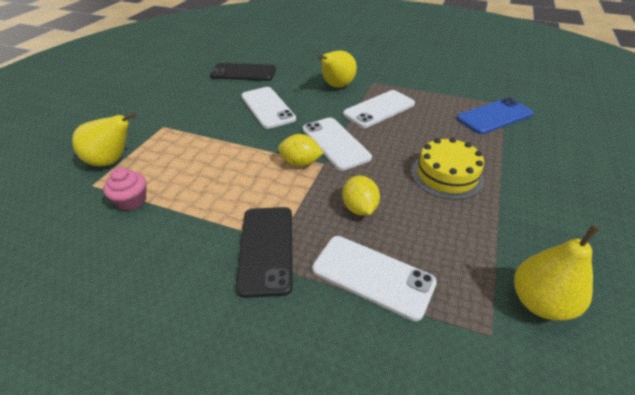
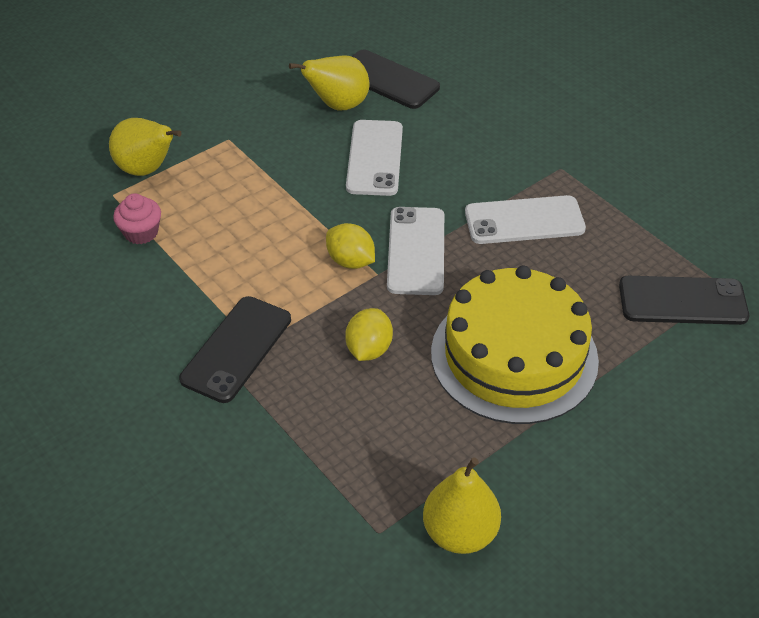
camera: 30 degrees right, 5 degrees up
(336, 86) = (500, 155): yellow pear -> yellow pear (338, 105)
(372, 276) = (317, 426): white phone -> none
(446, 175) = (514, 356): yellow cake -> yellow cake, size x1.65
(494, 116) = (682, 301): blue phone -> black phone

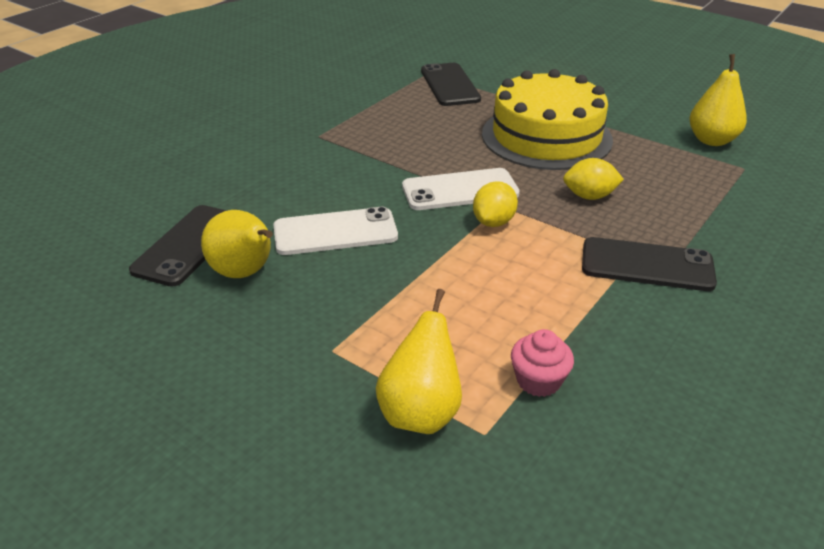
camera: 105 degrees left, 10 degrees down
(524, 220) = (394, 146): white phone -> none

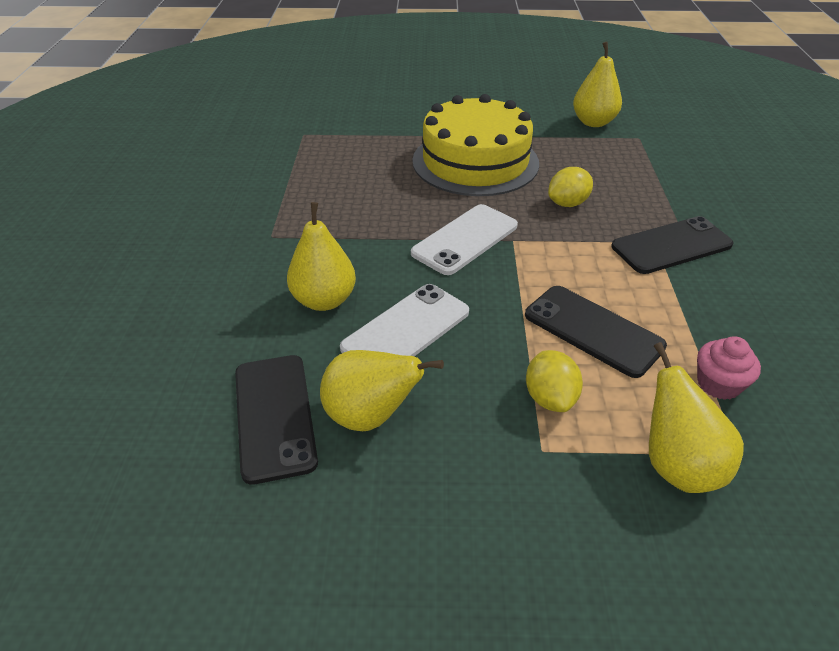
camera: 35 degrees left, 5 degrees up
(303, 190) = (324, 300): none -> yellow pear
(450, 85) = (338, 139): black phone -> black phone (593, 330)
(493, 222) = (525, 258): yellow lemon -> yellow lemon (550, 398)

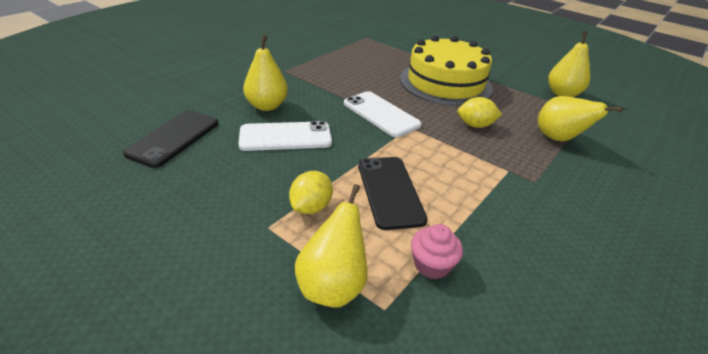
camera: 35 degrees right, 5 degrees down
(370, 416) = (211, 161): yellow pear -> yellow pear (558, 139)
(465, 239) = (381, 114): white phone -> white phone turned 60 degrees clockwise
(671, 246) = (518, 178): black phone -> none

